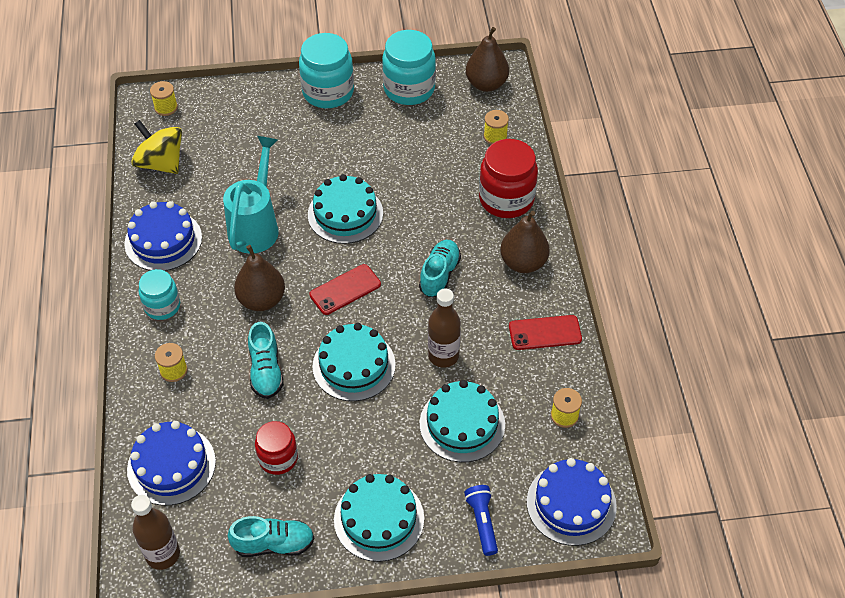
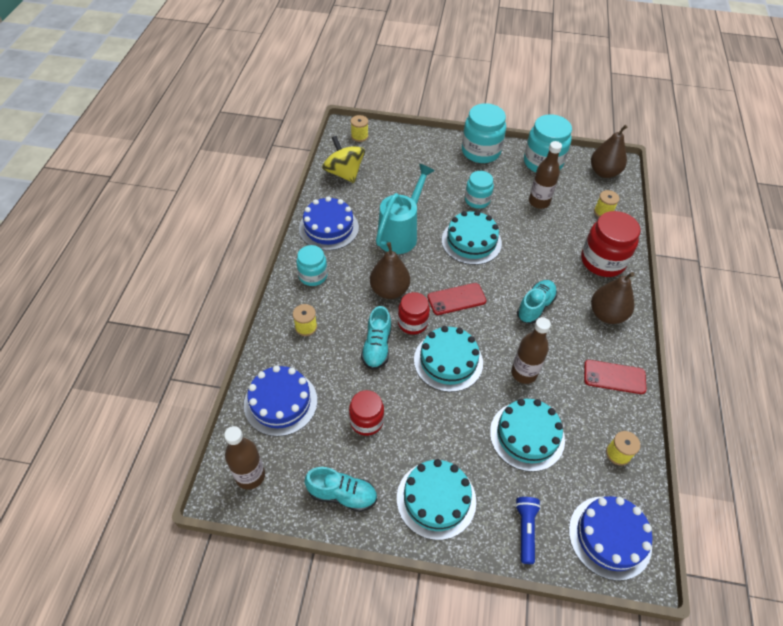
camera: 15 degrees right, 0 degrees up
(300, 332) = (412, 323): none -> red jar
(339, 158) = (477, 200): none -> turquoise jar
(415, 142) = (539, 202): none -> brown bottle

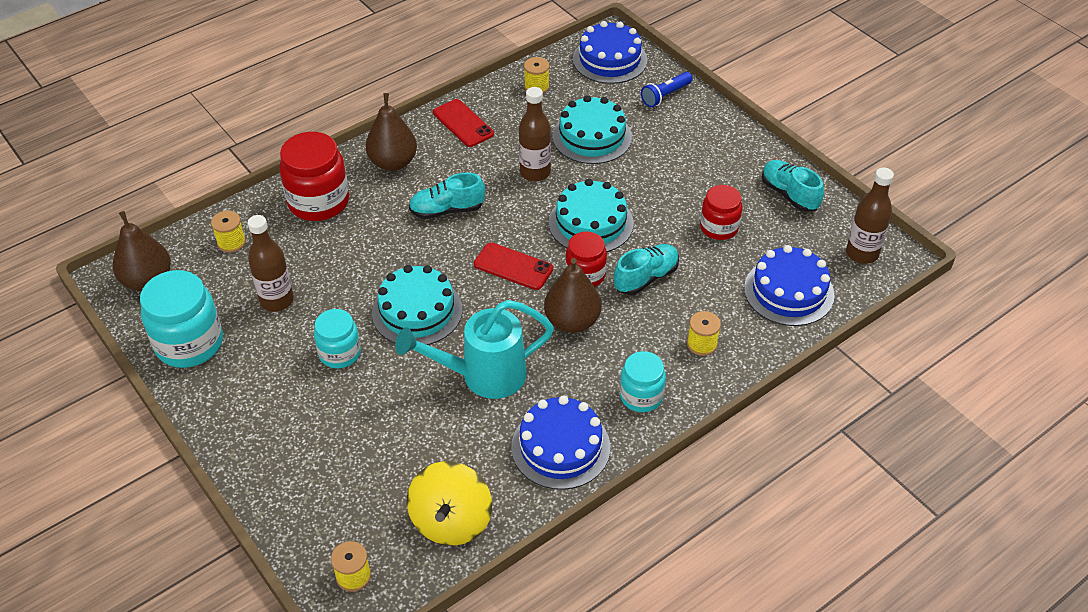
camera: 135 degrees left, 5 degrees down
(436, 499) = (714, 148): turquoise cake -> none
(480, 151) = (234, 417): turquoise jar -> none

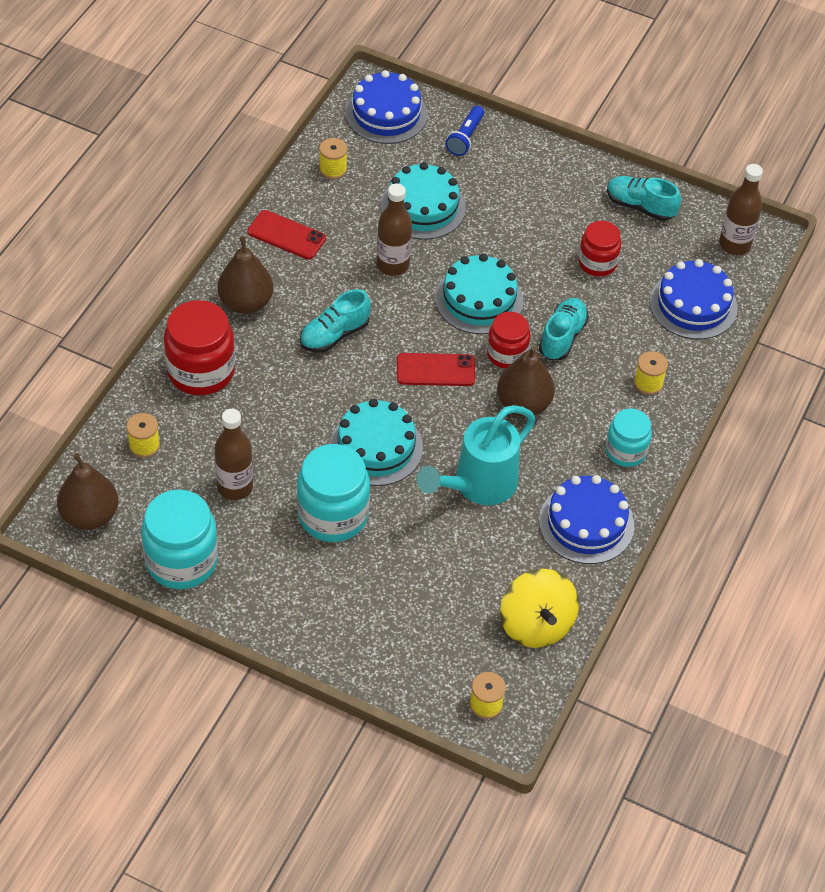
camera: 30 degrees left, 5 degrees up
(340, 353) = (332, 515): turquoise jar -> turquoise jar, size x1.63

